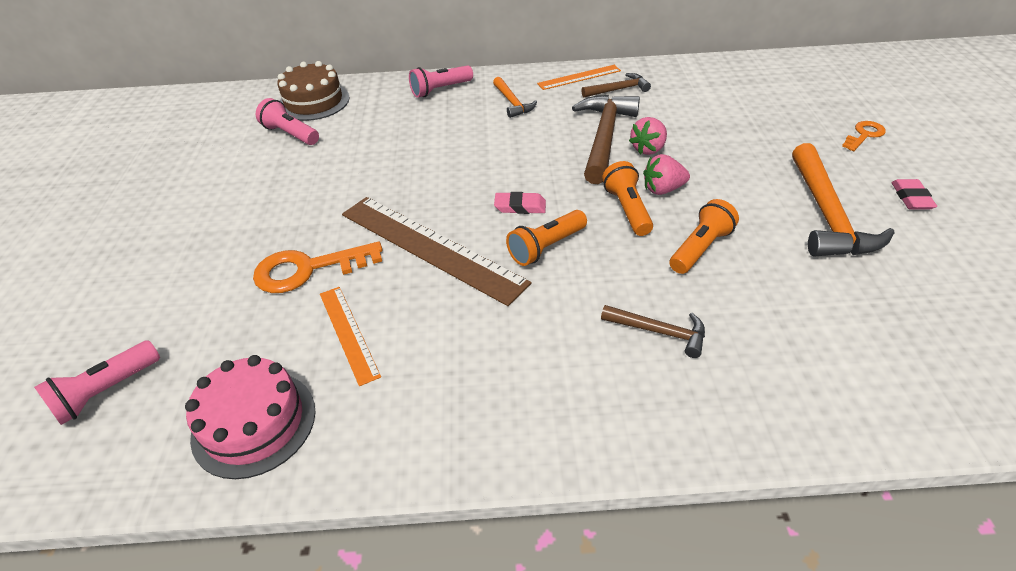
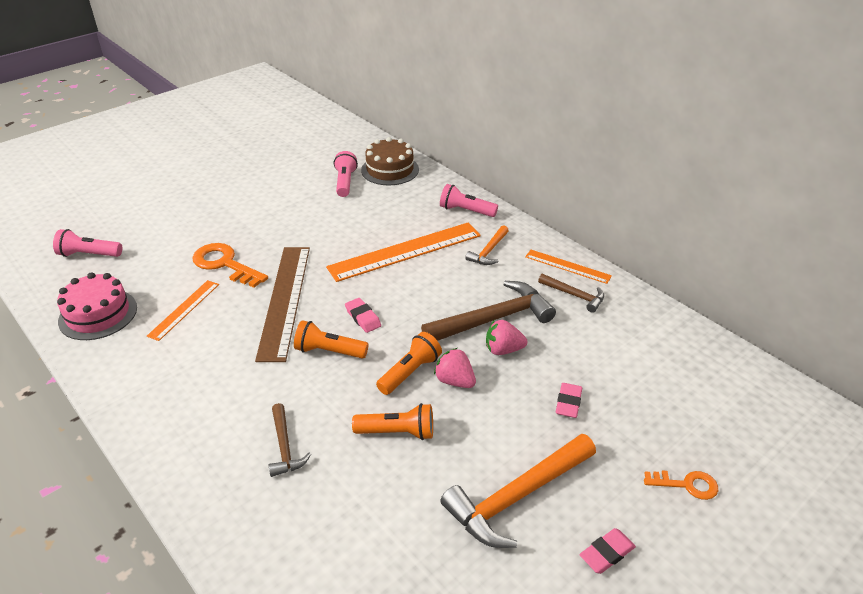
camera: 50 degrees right, 5 degrees down
(453, 144) = (405, 251): none -> orange ruler
(740, 146) = (568, 403): none -> pink eraser

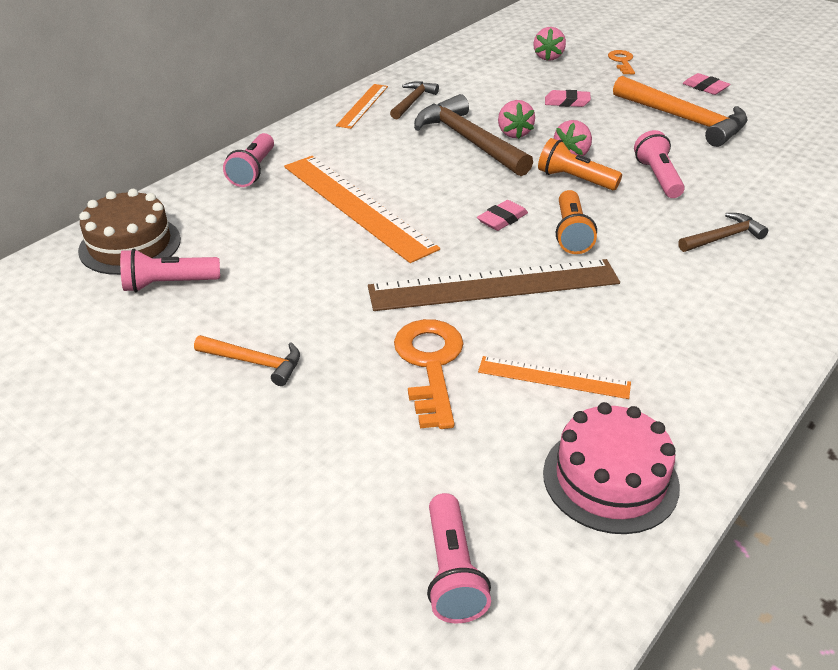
camera: 100 degrees left, 0 degrees up
(225, 264) = (430, 365): orange key -> orange key turned 150 degrees clockwise
(397, 432) = (657, 177): orange flashlight -> pink flashlight
(489, 251) = (344, 150): orange hammer -> orange hammer (254, 362)
(692, 414) = (548, 57): none -> pink strawberry

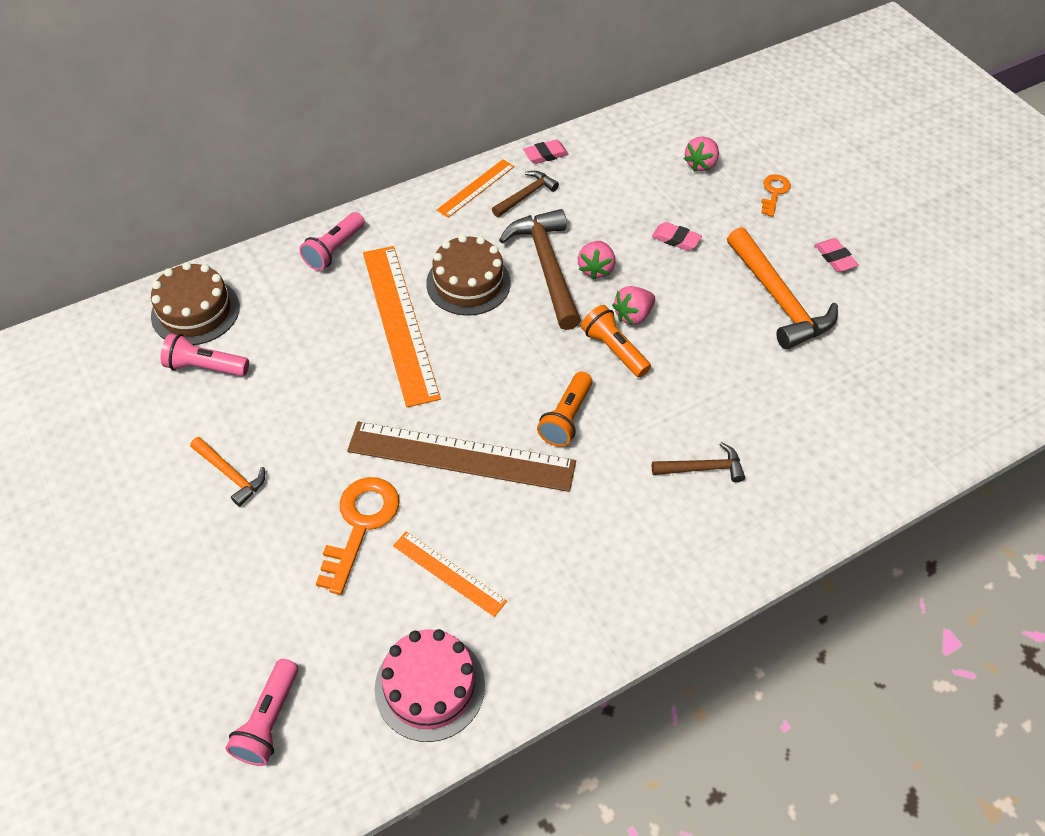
camera: 20 degrees right, 15 degrees up
(403, 165) = (468, 283): none -> brown cake
(502, 219) = (516, 380): pink eraser -> pink eraser (545, 155)
(657, 177) = (695, 372): pink flashlight -> none

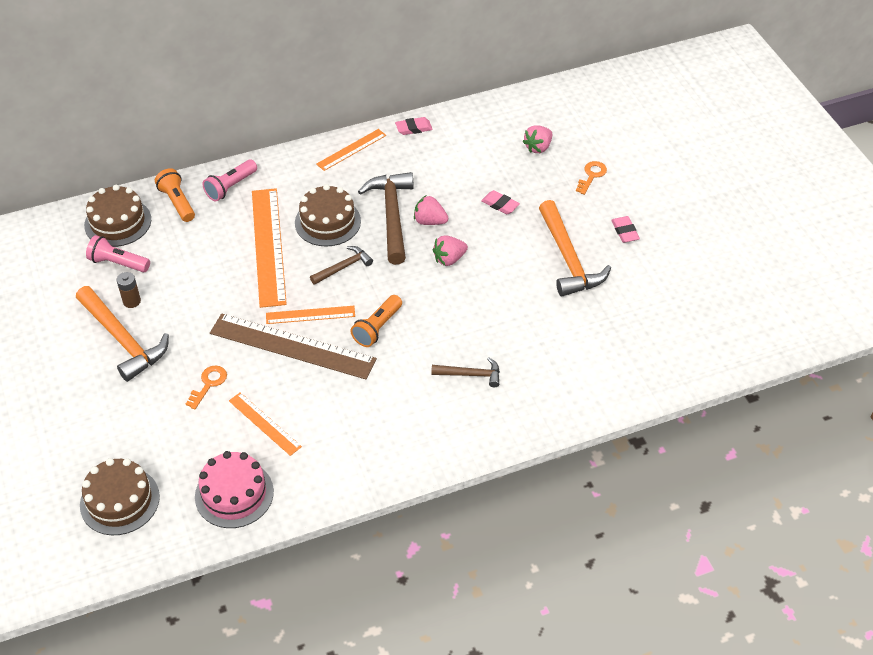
camera: 10 degrees right, 5 degrees down
(230, 474) = (123, 339): orange hammer -> orange hammer, size x1.86
(233, 418) = (132, 301): none -> brown battery
(269, 720) = (119, 501): pink flashlight -> brown cake
(360, 525) = (208, 384): orange key -> orange key, size x0.58
(475, 410) = (310, 315): none -> orange ruler
(526, 195) = (389, 159): brown hammer -> brown hammer (343, 267)
(595, 269) = (429, 221): pink strawberry -> pink strawberry turned 90 degrees clockwise
(614, 350) = (427, 283): orange flashlight -> orange flashlight (177, 202)

